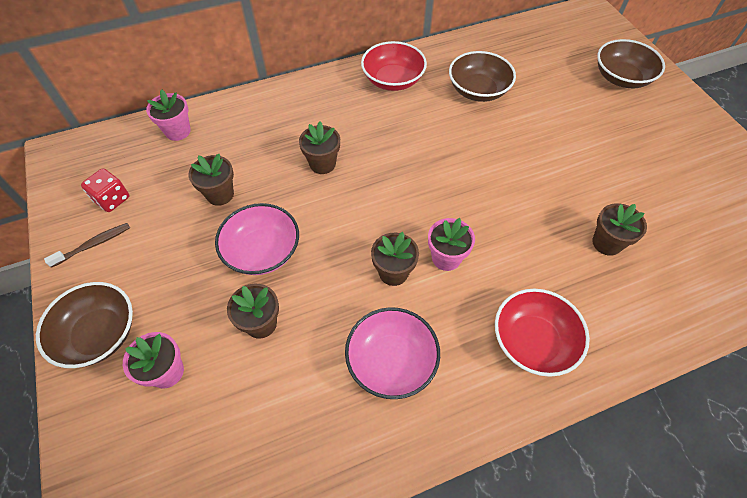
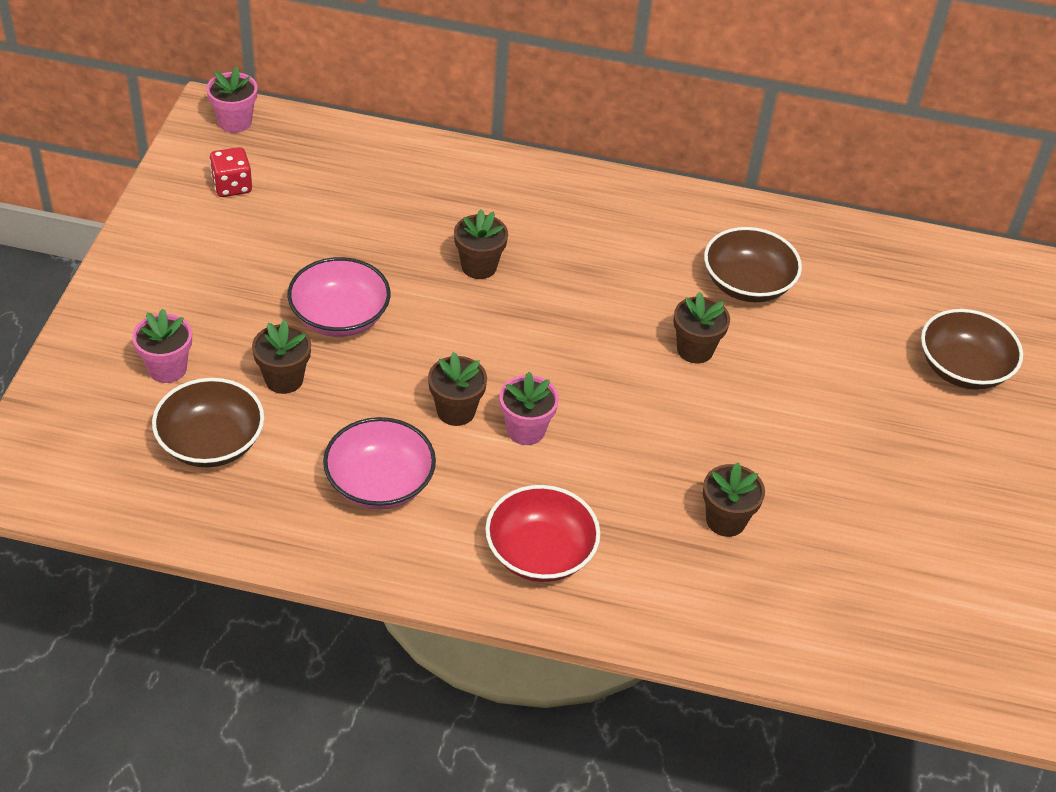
camera: 30 degrees right, 10 degrees down
(93, 245) = (183, 220): brown toothbrush -> none
(99, 334) = (131, 303): brown bowl -> brown bowl (211, 442)
(178, 131) = (351, 150): pink flower pot -> pink flower pot (235, 122)
(220, 194) = (343, 239): brown flower pot -> brown flower pot (695, 349)
(393, 80) = (650, 218): red bowl -> none

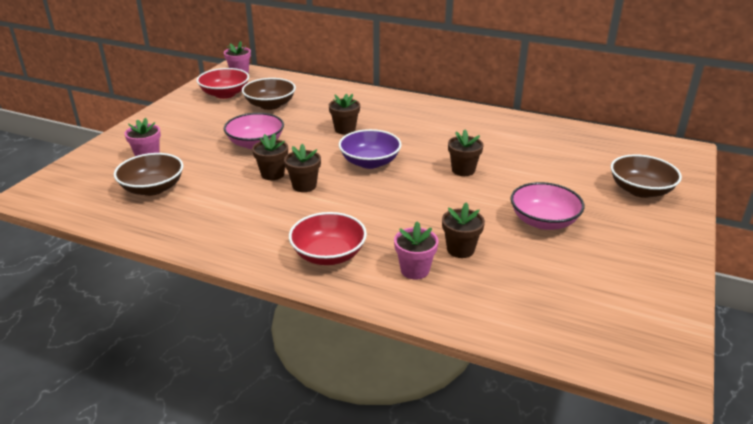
camera: 15 degrees right, 15 degrees down
(232, 186) = (225, 94): red dice -> red bowl
(284, 379) = (210, 166): brown flower pot -> brown flower pot (272, 174)
(379, 483) = (242, 213): pink bowl -> pink bowl (543, 221)
(525, 430) = (343, 197): pink flower pot -> pink flower pot (415, 270)
(544, 345) = (370, 162): none -> purple bowl
(747, 284) = (504, 145): brown bowl -> brown bowl (270, 105)

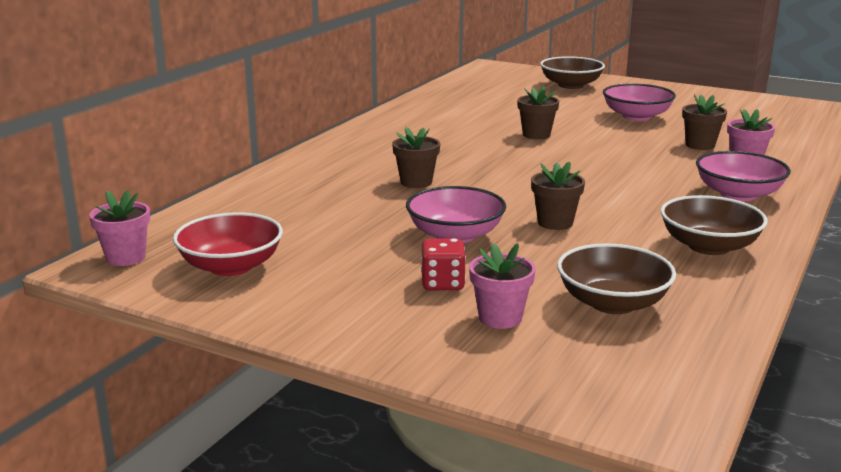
camera: 85 degrees left, 10 degrees down
(192, 142) = (443, 283): none -> red dice
(270, 105) = (304, 228): brown bowl -> brown bowl (709, 246)
(304, 186) = (585, 205): brown flower pot -> none
(328, 254) = (738, 194): red bowl -> pink bowl
(370, 162) = (517, 172): purple bowl -> none

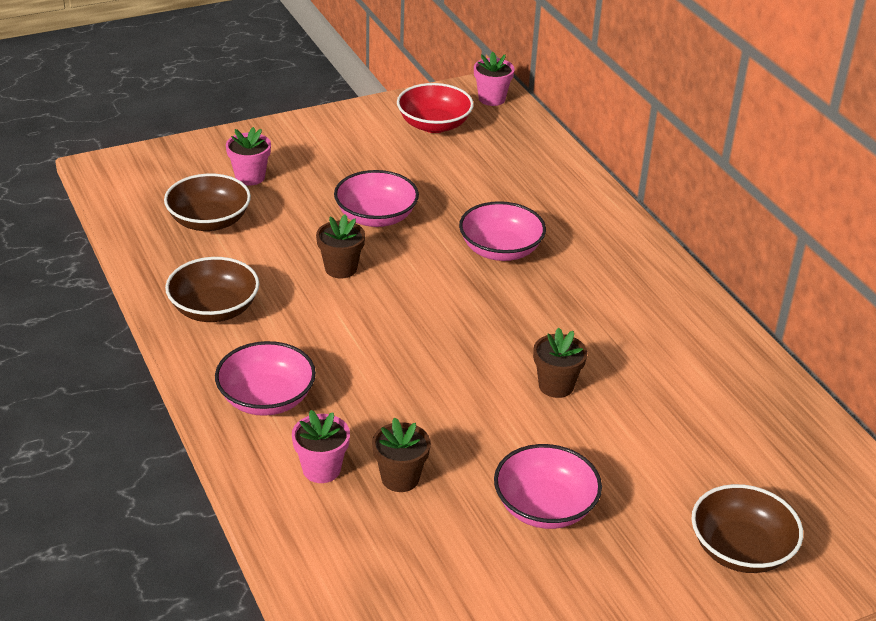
camera: 125 degrees right, 15 degrees up
(416, 182) = (500, 250): brown flower pot -> pink bowl
(443, 283) = (315, 179): red dice -> none

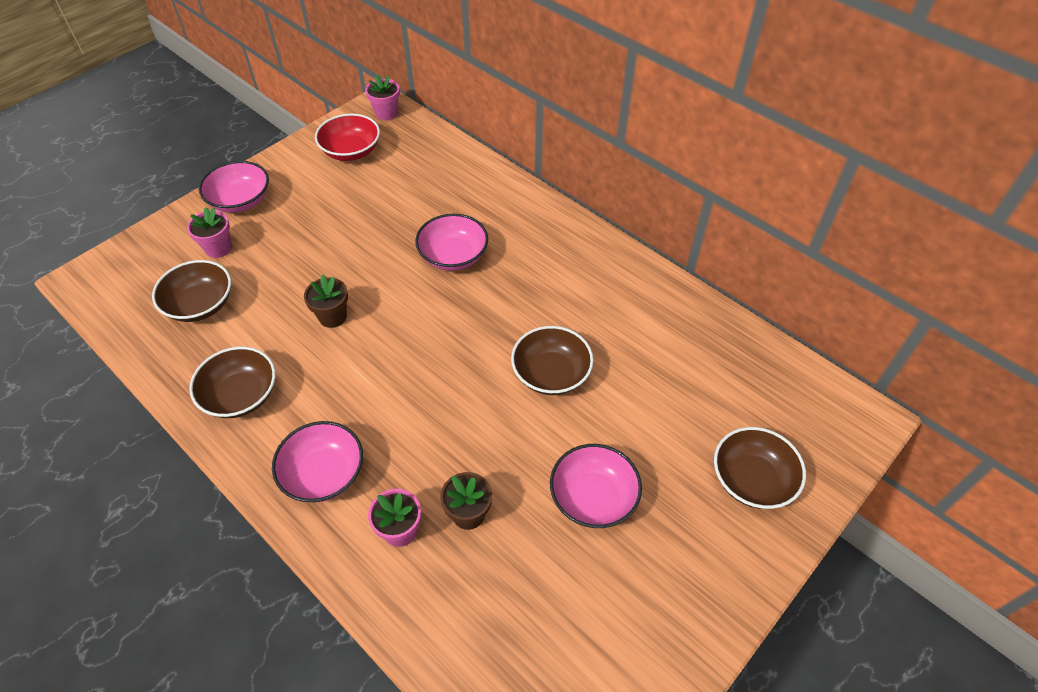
camera: 20 degrees left, 15 degrees up
(376, 217) = (341, 255): pink bowl -> pink bowl (240, 200)
(556, 386) = (551, 374): brown flower pot -> brown bowl

